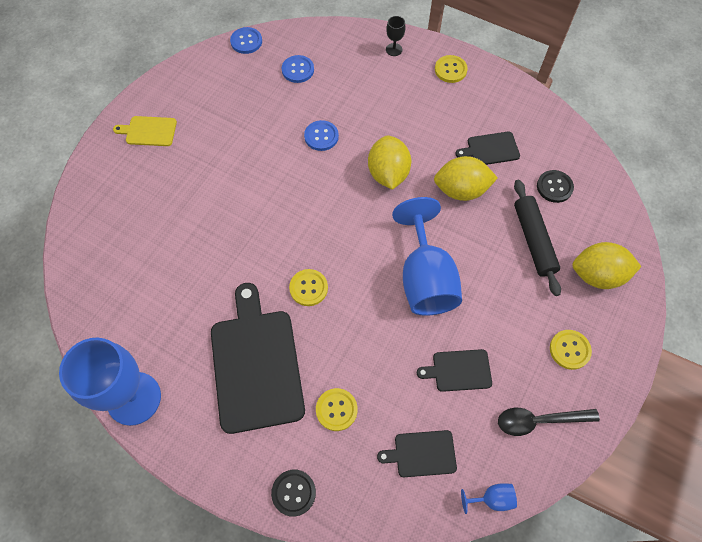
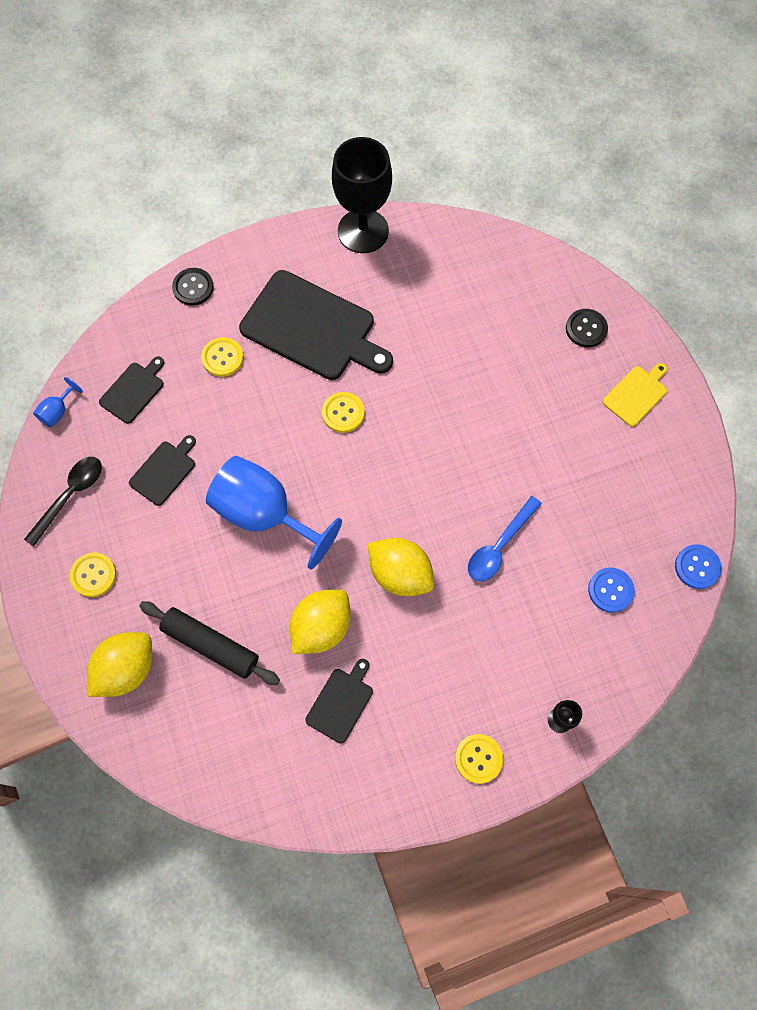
camera: 130 degrees right, 5 degrees up
(134, 398) = (363, 231): blue goblet -> black goblet
(321, 136) = (499, 546): blue button -> blue spoon
(554, 187) = (243, 724): black button -> black button (586, 329)

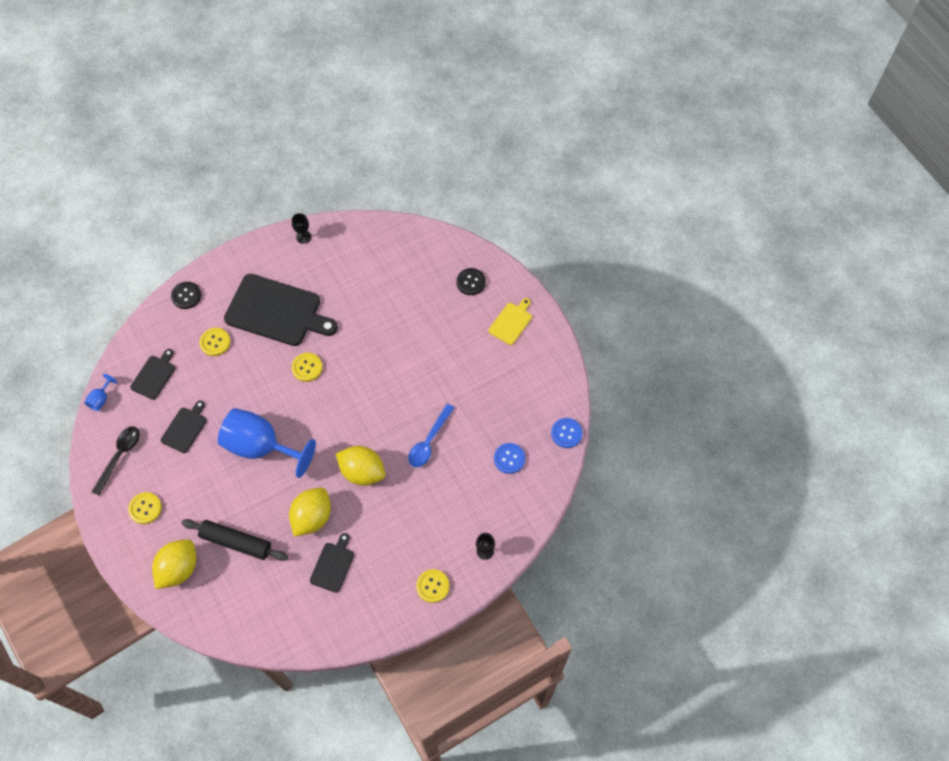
camera: 10 degrees left, 5 degrees down
(363, 231) = (303, 237): black goblet -> black goblet, size x0.41

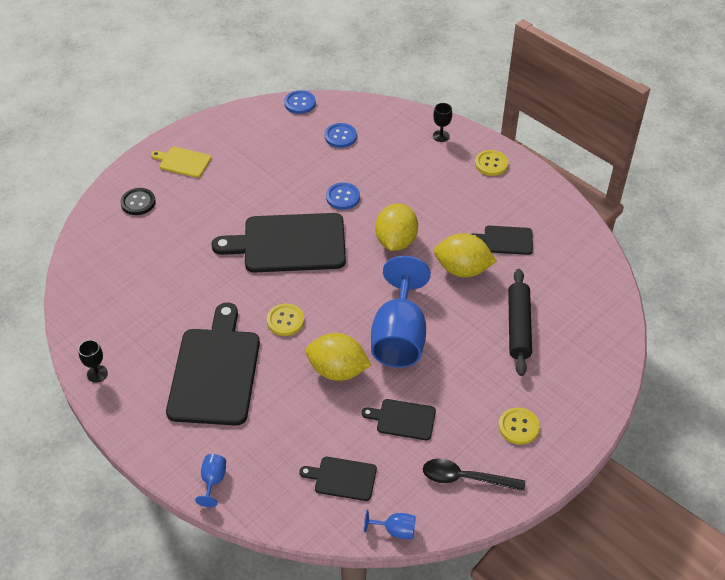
camera: 105 degrees left, 15 degrees down
(179, 569) = (571, 370): yellow lemon -> yellow lemon (337, 370)
(186, 296) = (213, 481): black button -> blue goblet
(215, 342) = (276, 424): yellow button -> none
(387, 387) = (289, 243): none -> black cutting board
(429, 441) = (343, 197): blue spoon -> blue button

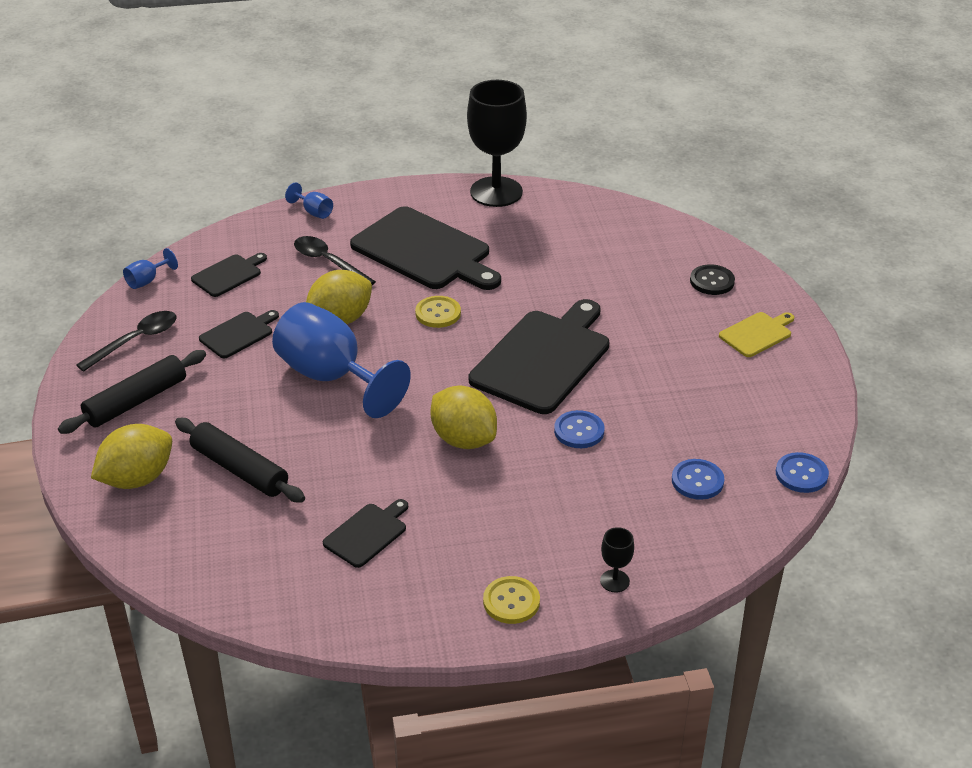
camera: 125 degrees right, 10 degrees down
(97, 374) = (496, 192): black goblet -> black goblet, size x2.45
(275, 423) = (328, 262): none -> black spoon
(462, 269) = (364, 470): yellow lemon -> yellow lemon (137, 479)
(518, 427) = (136, 401): yellow button -> black rolling pin

